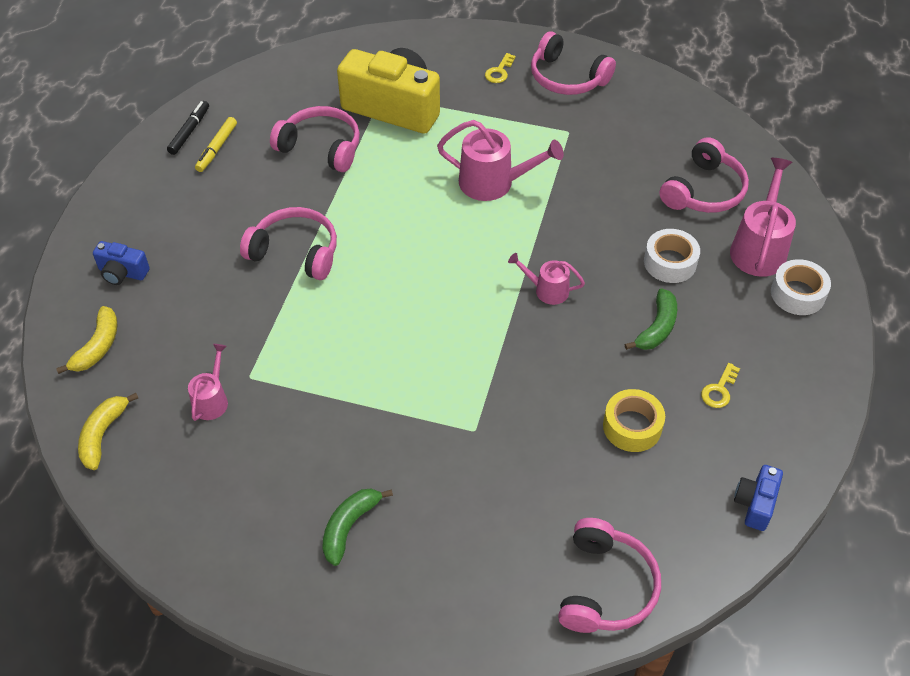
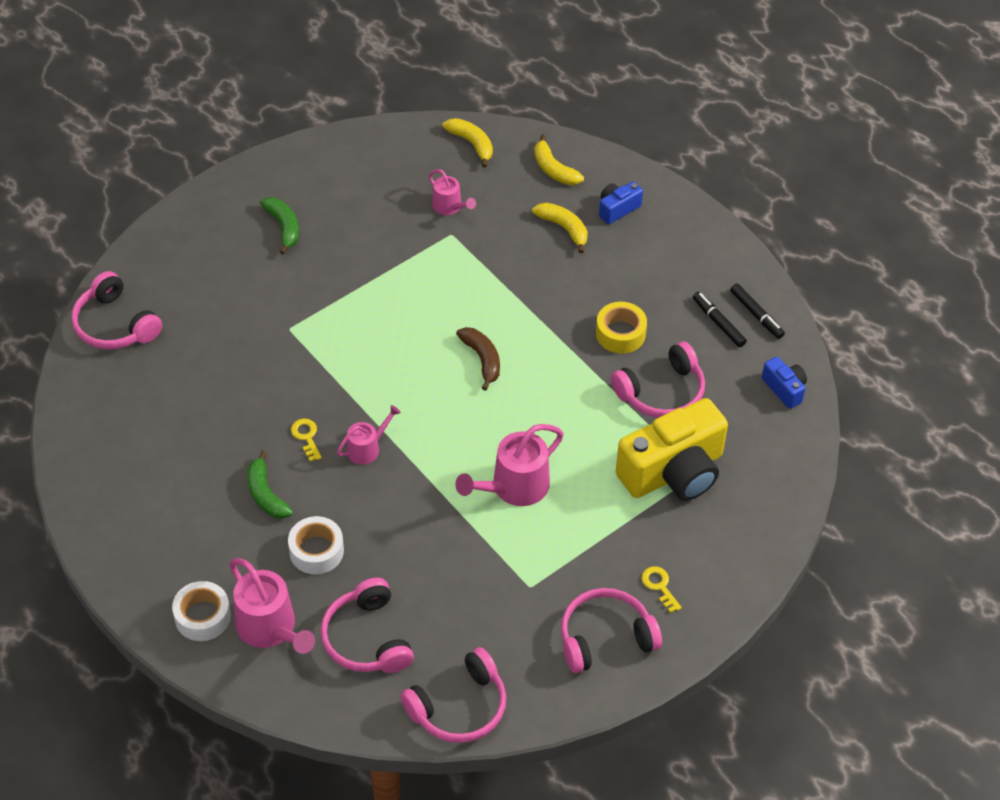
camera: 125 degrees right, 0 degrees up
(177, 297) = (564, 228): none -> yellow banana
(217, 148) = (718, 323): yellow marker -> black marker
(295, 252) = (550, 315): pink headphones -> pink headphones (459, 707)
(384, 269) = (482, 359): none -> brown banana
(632, 426) = (203, 417): yellow tape -> yellow tape (620, 333)
(719, 390) = (177, 492): yellow key -> yellow key (306, 437)
(755, 504) = (80, 443): blue camera -> blue camera (784, 389)

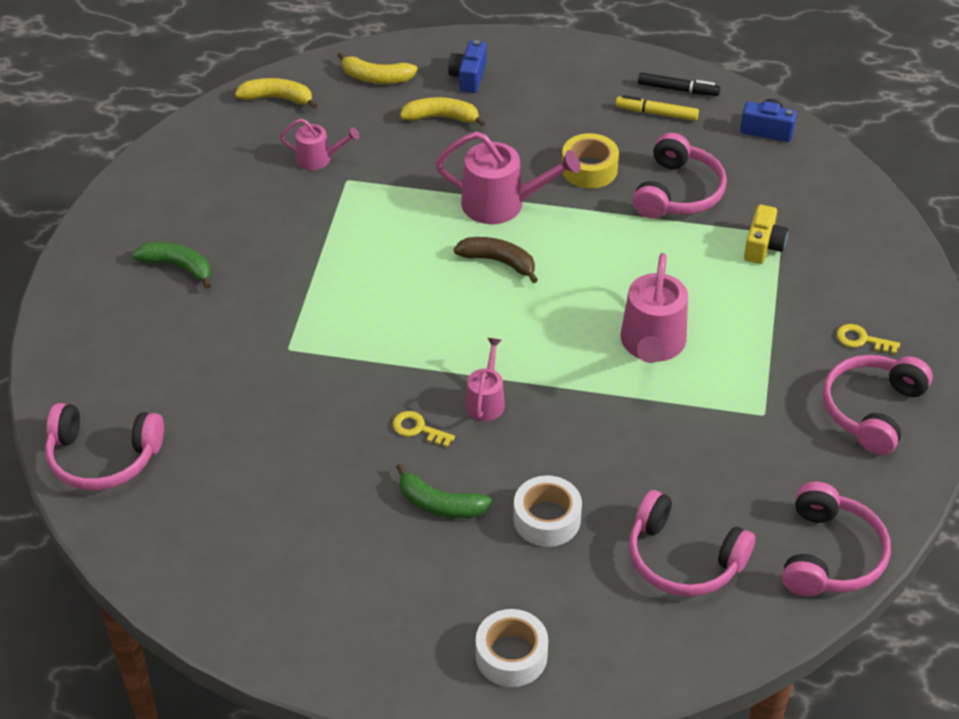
camera: 40 degrees left, 5 degrees down
(270, 628) = (587, 617): pink watering can -> pink watering can (502, 204)
(673, 472) = (763, 246): yellow camera -> yellow camera, size x0.46
(718, 323) = (656, 113): black marker -> yellow marker

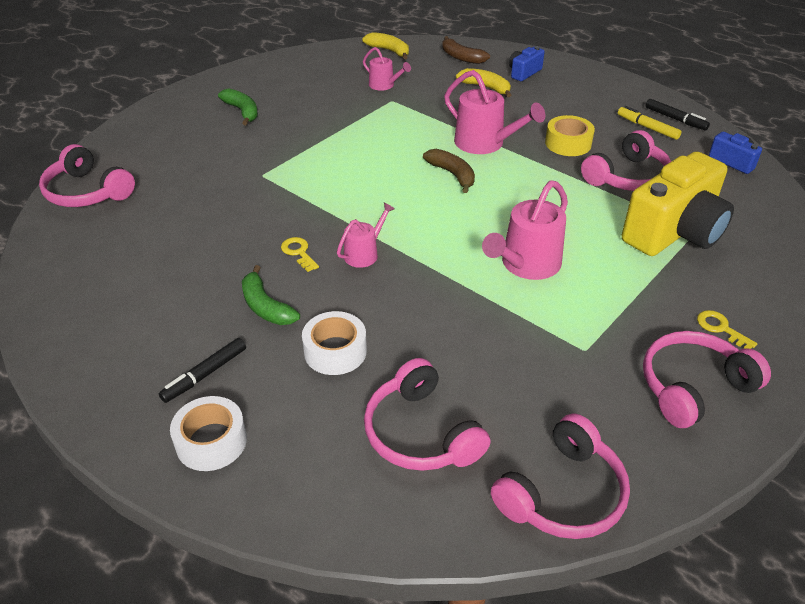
camera: 30 degrees right, 5 degrees down
(376, 78) = (461, 57): yellow banana -> brown banana
(446, 599) = (205, 374): none -> black marker
(763, 246) = (674, 232): yellow camera -> yellow camera, size x2.20

